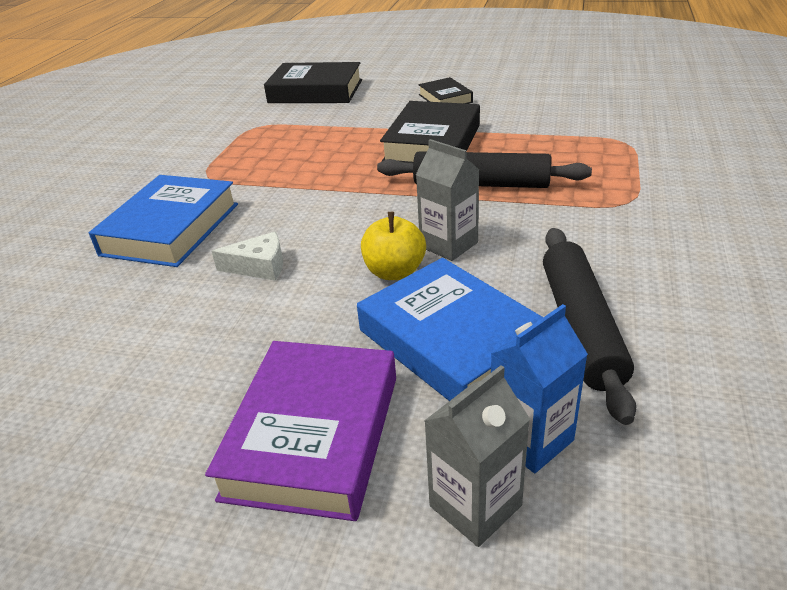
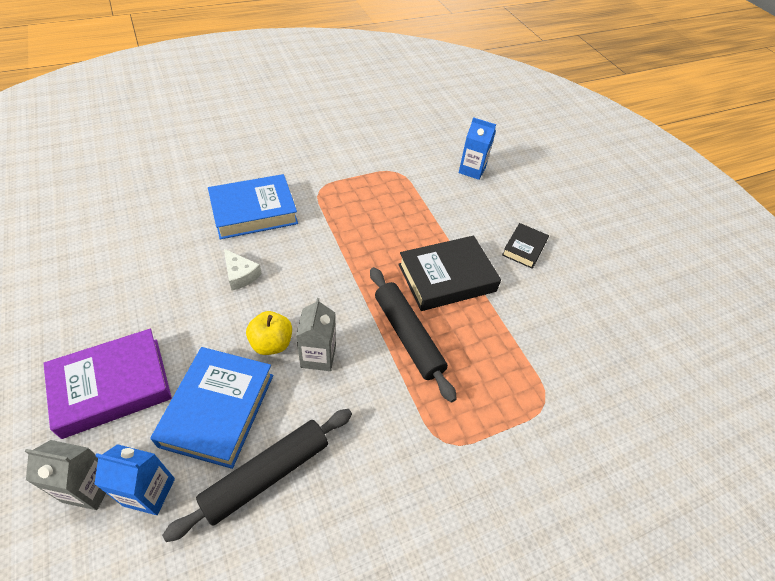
camera: 45 degrees right, 15 degrees up
(315, 91) = (472, 170): black book -> blue carton

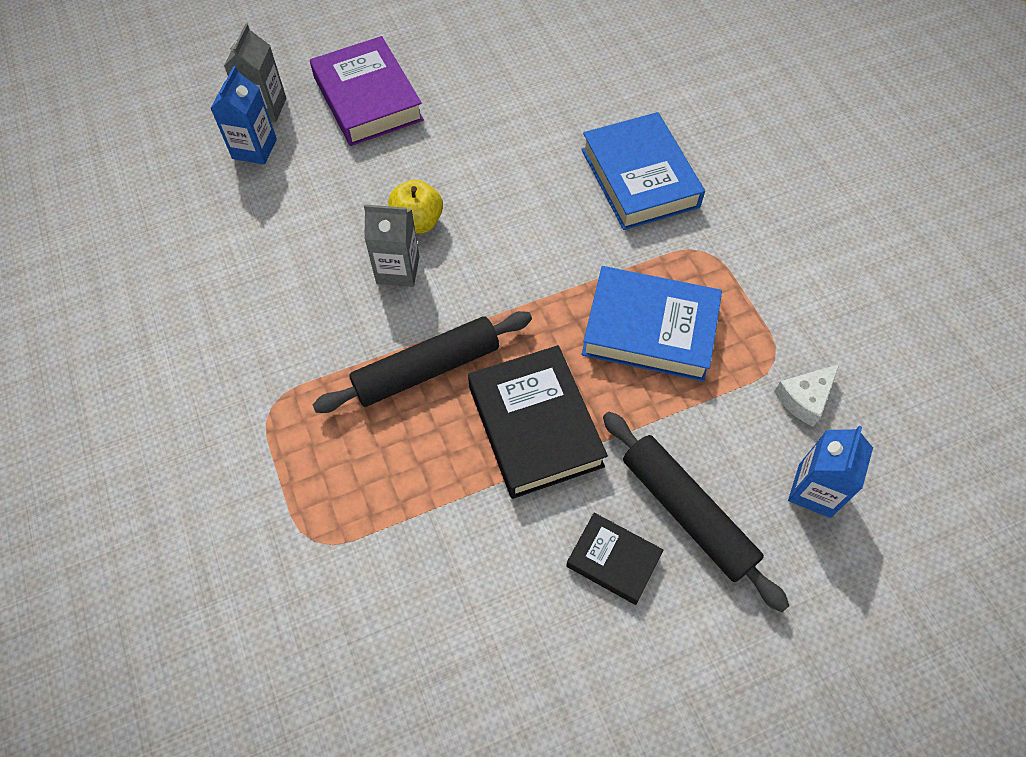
camera: 95 degrees right, 10 degrees up
(218, 409) = (334, 185): blue book -> blue book (649, 329)
(240, 275) = (522, 179): white cheese -> white cheese (805, 398)
(267, 474) = (257, 235): black rolling pin -> black rolling pin (687, 512)

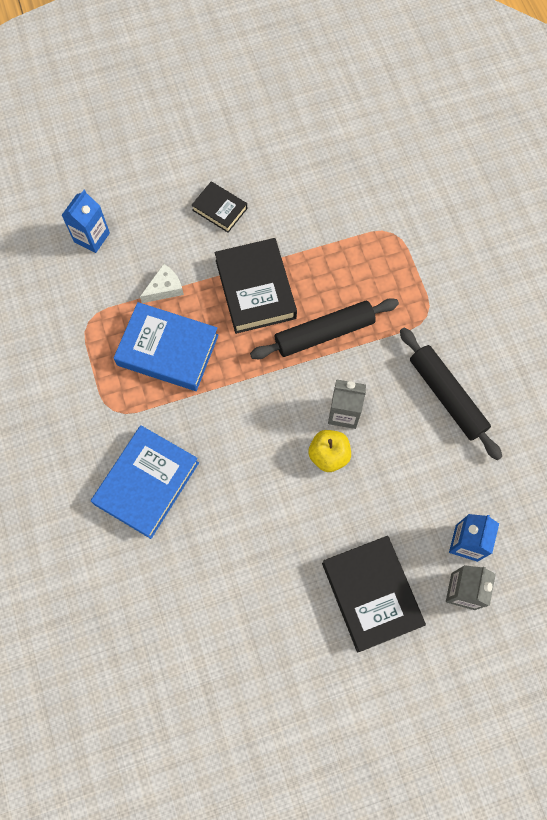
camera: 175 degrees left, 10 degrees up
(368, 99) = (371, 594): purple book -> black book
(639, 178) = (147, 483): blue book -> blue book turned 45 degrees clockwise
(687, 512) = (171, 231): black rolling pin -> black rolling pin (447, 396)
(805, 398) = (77, 293): white cheese -> white cheese (165, 288)

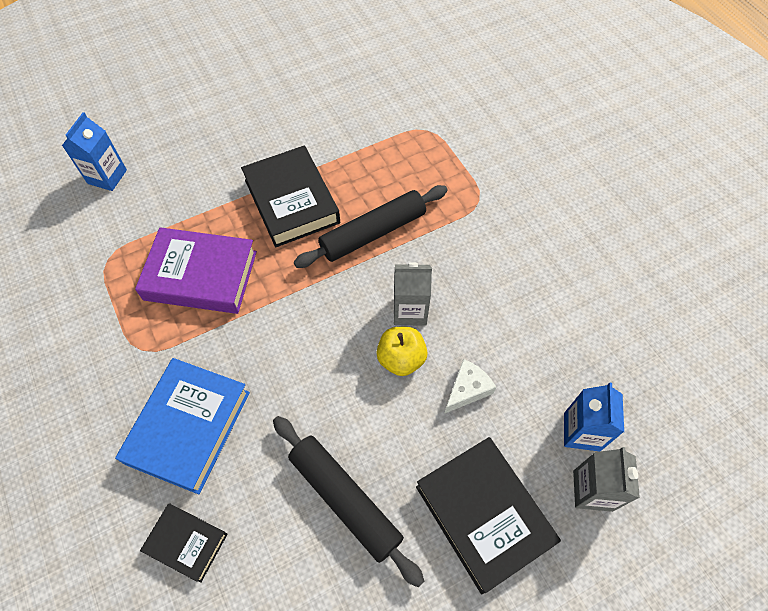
camera: 10 degrees left, 10 degrees down
(165, 288) = (192, 214): white cheese -> white cheese (467, 389)
(168, 350) = (201, 275): blue book -> purple book
(219, 209) = (243, 133): black book -> black book (186, 543)
(447, 396) = (519, 275): black rolling pin -> black rolling pin (345, 499)

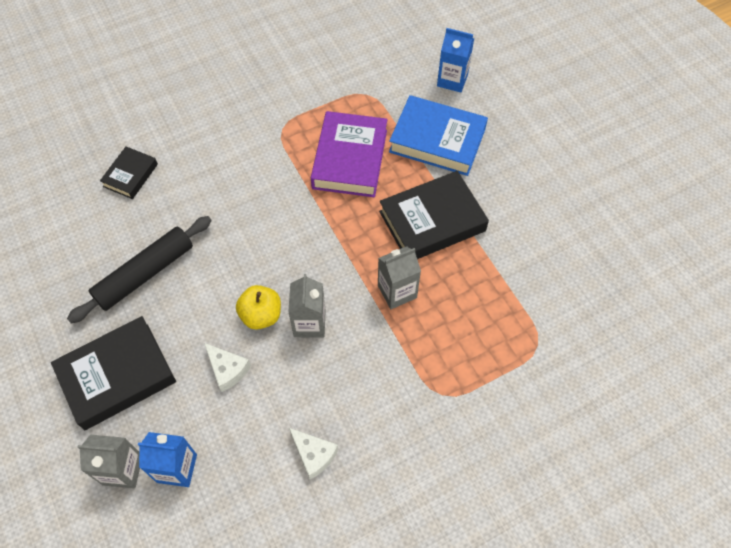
camera: 90 degrees right, 0 degrees up
(188, 427) = (215, 166): blue book -> blue book (437, 140)
(373, 233) = (397, 291): black rolling pin -> grey carton
(549, 303) = (314, 454): none -> white cheese

